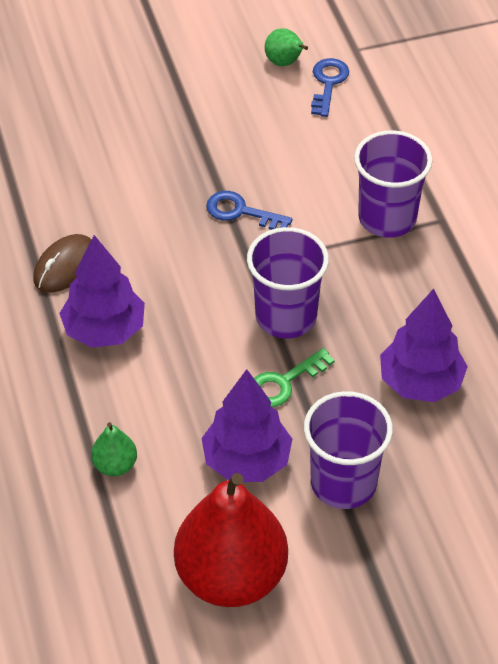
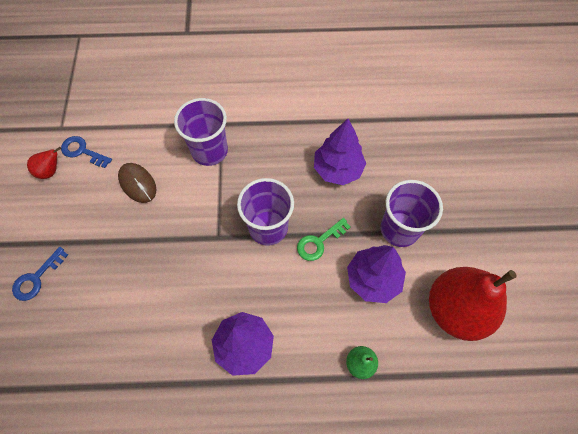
camera: 75 degrees left, 15 degrees up
(65, 266) = (176, 362): brown mouse -> brown mouse (137, 183)
(240, 212) = (171, 232): blue key -> blue key (36, 278)
(284, 382) = (319, 242): green key -> green key turned 75 degrees clockwise
(285, 63) = (51, 171): green pear -> red pear

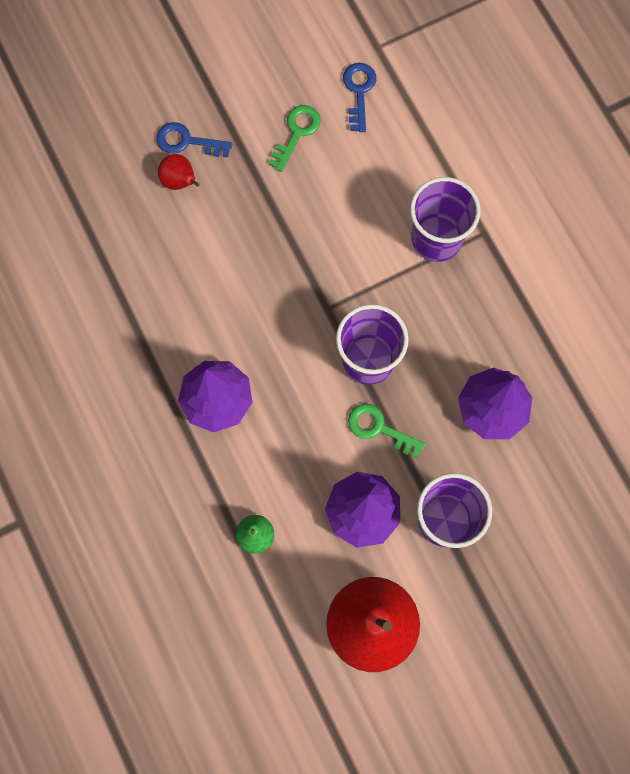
camera: 65 degrees right, 10 degrees up
(51, 171) = (316, 73): red pear -> red pear (180, 181)
(83, 201) = (297, 132): none -> green key
(137, 183) = (349, 179): brown mouse -> none

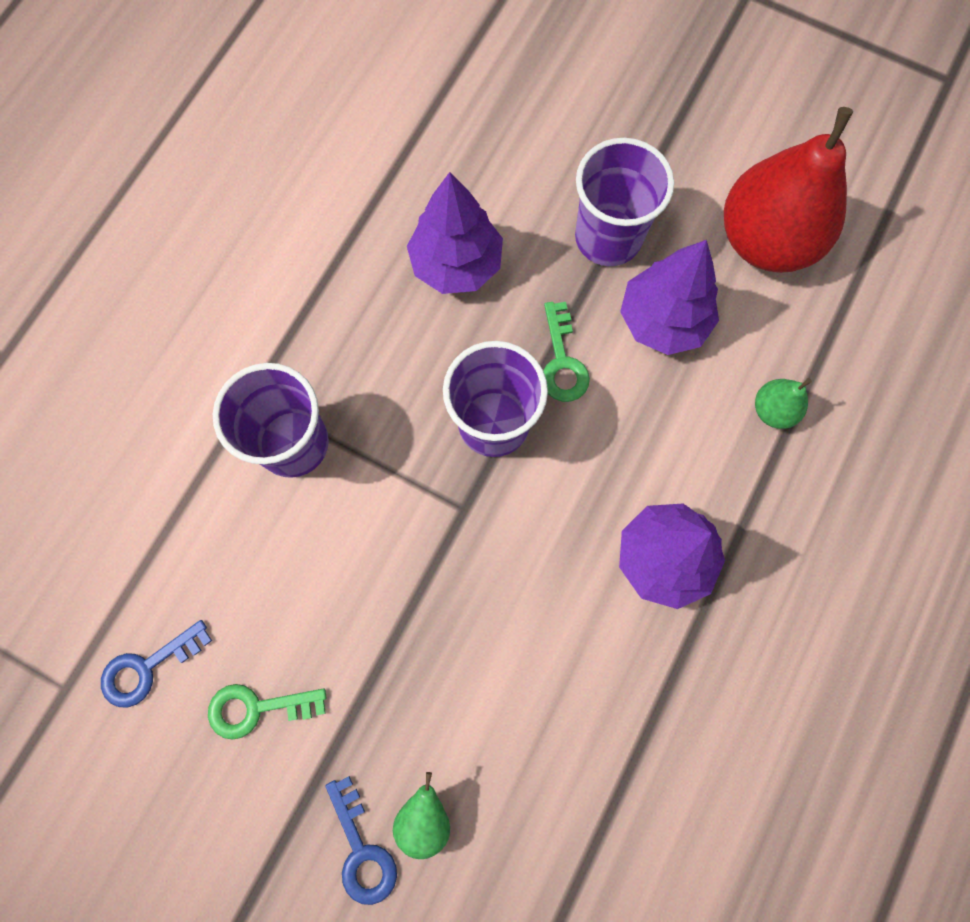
camera: 125 degrees left, 0 degrees up
(180, 181) = (424, 816): red pear -> green pear

